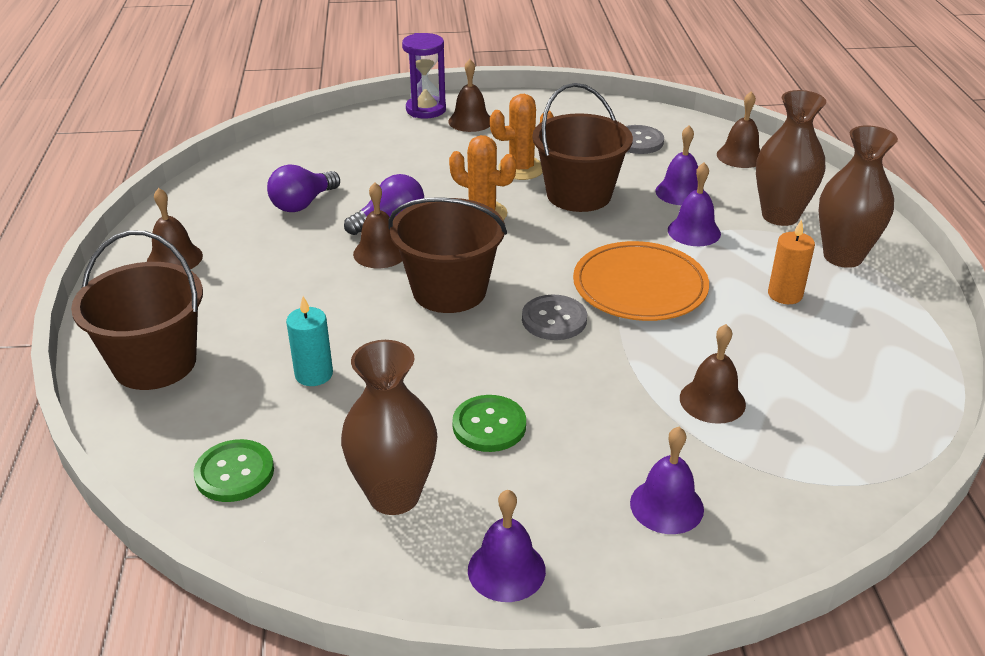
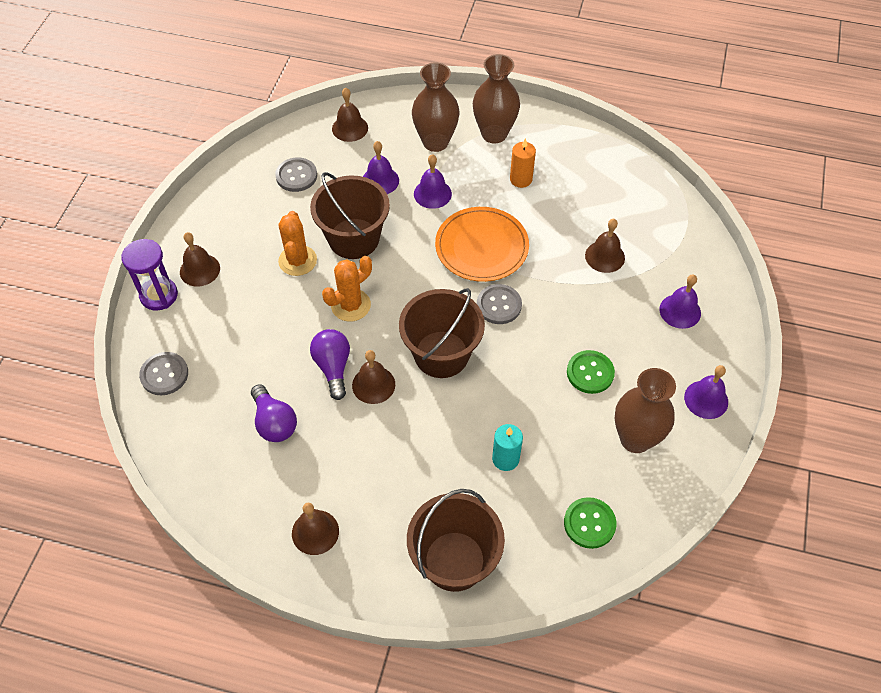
camera: 70 degrees left, 20 degrees up
(334, 134) = (164, 374): none -> grey button

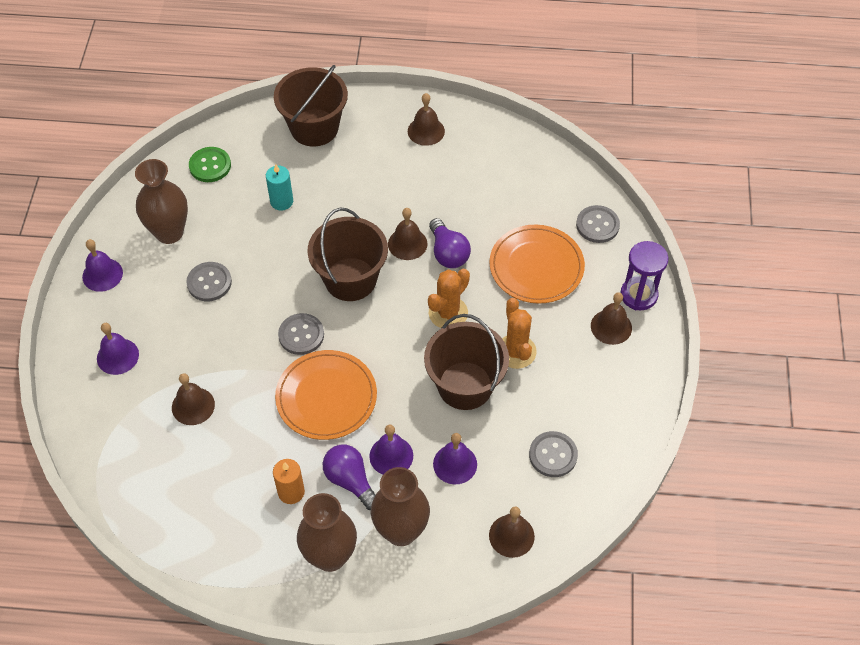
camera: 170 degrees right, 0 degrees up
(247, 339) = (536, 266): none -> orange plate
(274, 422) = (485, 201): purple light bulb -> purple light bulb (350, 481)
(590, 373) = (209, 282): green button -> grey button

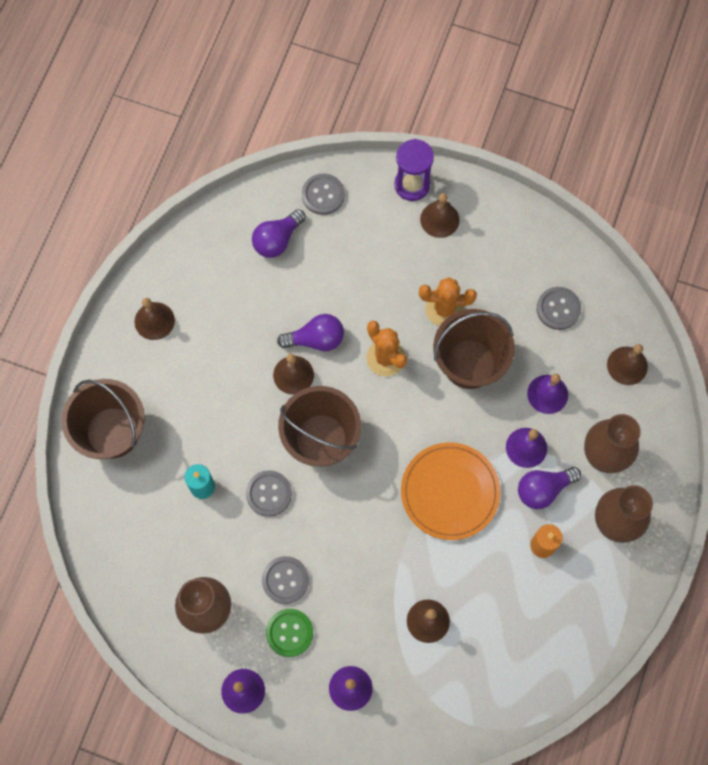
camera: 75 degrees left, 15 degrees up
(210, 166) = (130, 553): green button -> green button (289, 633)
(301, 335) = (374, 501): grey button -> grey button (269, 494)
(536, 266) = (355, 264): orange plate -> none
(537, 201) = (277, 240): none -> purple light bulb

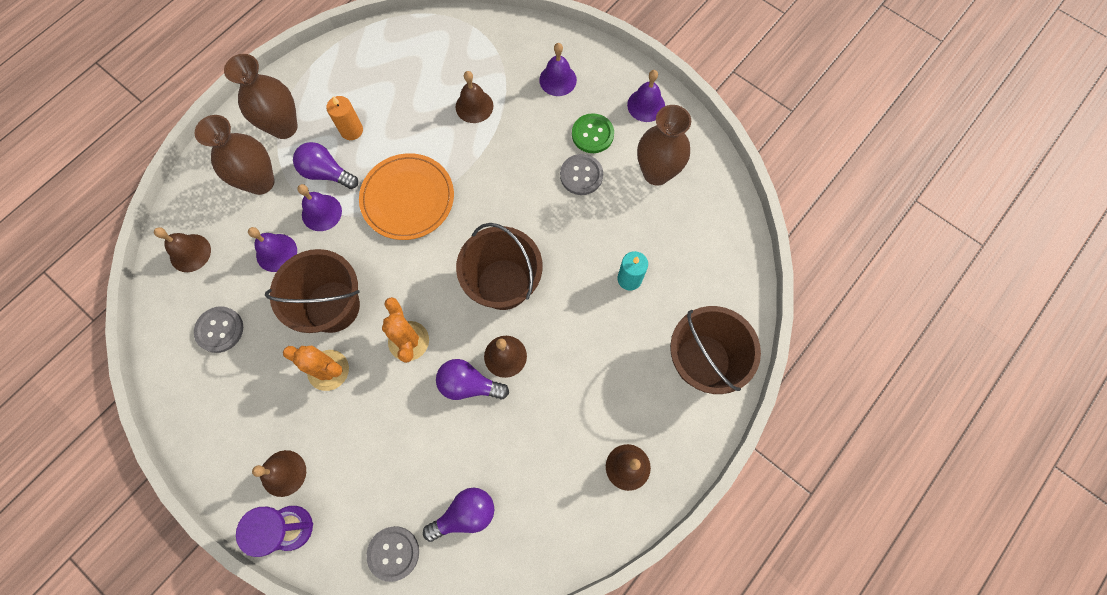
camera: 160 degrees left, 0 degrees up
(269, 494) = (570, 252): grey button -> none
(543, 489) = (326, 173): purple light bulb -> purple light bulb turned 150 degrees counterclockwise

